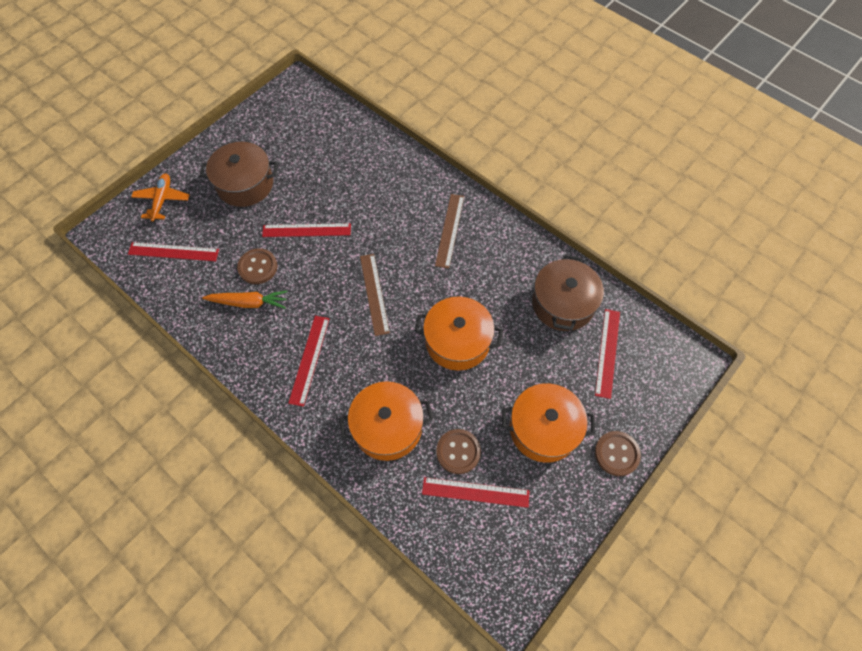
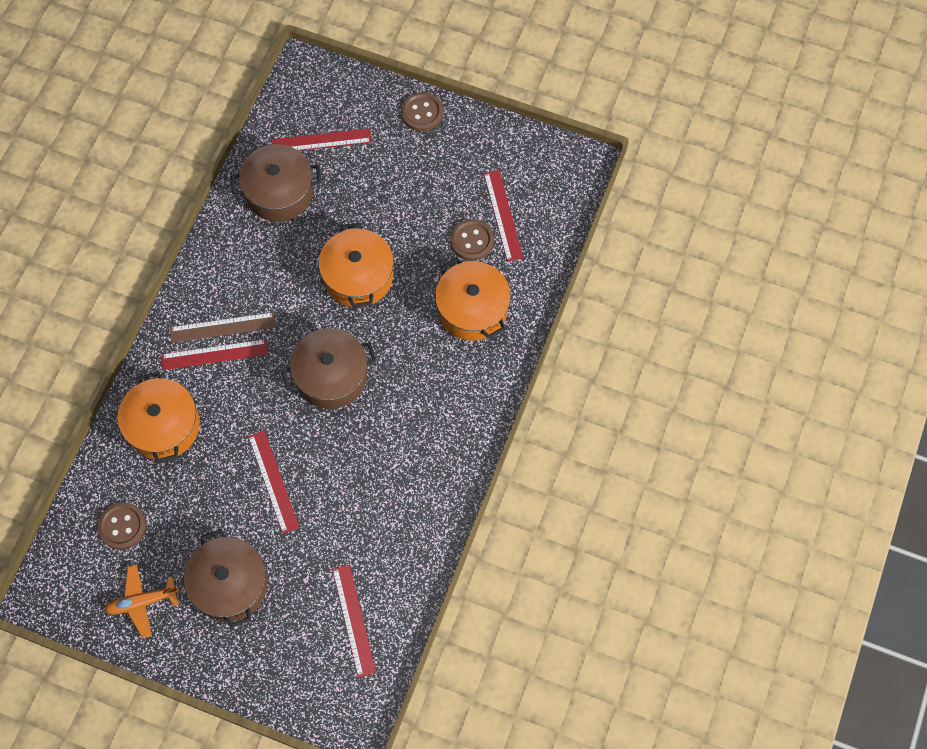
camera: 110 degrees left, 5 degrees up
(162, 200) = (286, 675): orange plane -> orange plane (142, 602)
(248, 303) = (388, 502): orange carrot -> none
(258, 267) = (341, 513): brown button -> brown button (122, 526)
(309, 359) = (431, 410): red ruler -> red ruler (214, 354)
(374, 294) = (331, 376): brown ruler -> brown pot
(543, 429) = (421, 176): orange pot -> orange pot (164, 426)

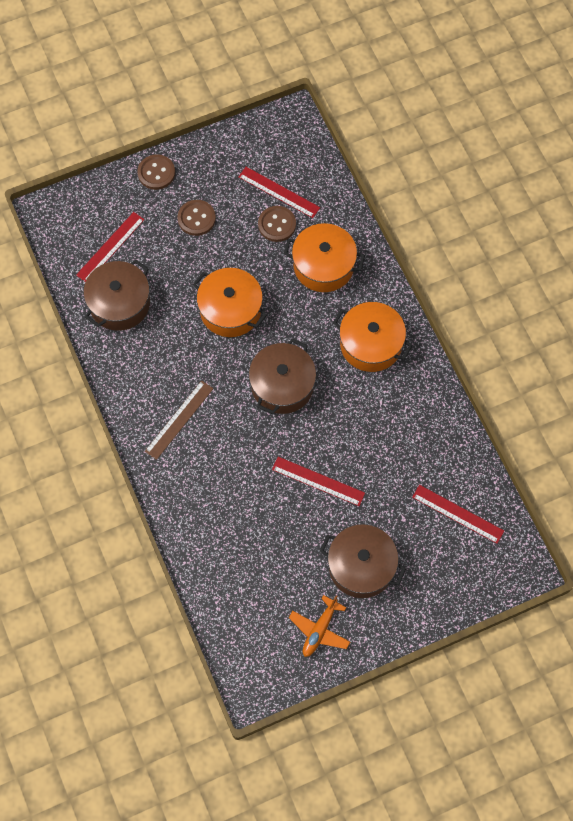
camera: 45 degrees left, 0 degrees up
(122, 526) = (254, 598): brown button -> brown button (196, 218)
(164, 426) = (211, 514): orange pot -> orange pot (371, 344)
(214, 354) = (193, 441): red ruler -> none

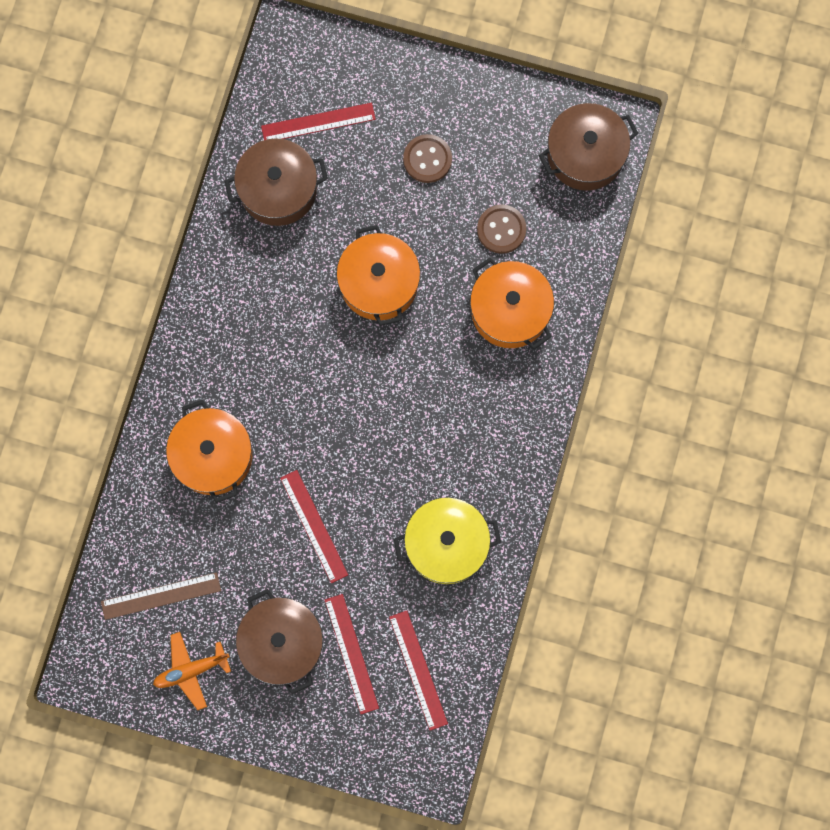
camera: 40 degrees right, 10 degrees up
(156, 173) = (429, 78): brown button -> none
(179, 420) = (235, 356): brown ruler -> brown ruler (161, 596)
(279, 192) = (533, 196): red ruler -> red ruler (351, 653)
(282, 385) = (362, 402): brown pot -> brown pot (585, 154)
(371, 344) = (485, 430): orange pot -> orange pot (213, 456)
(407, 427) = (446, 544): none -> yellow pot

